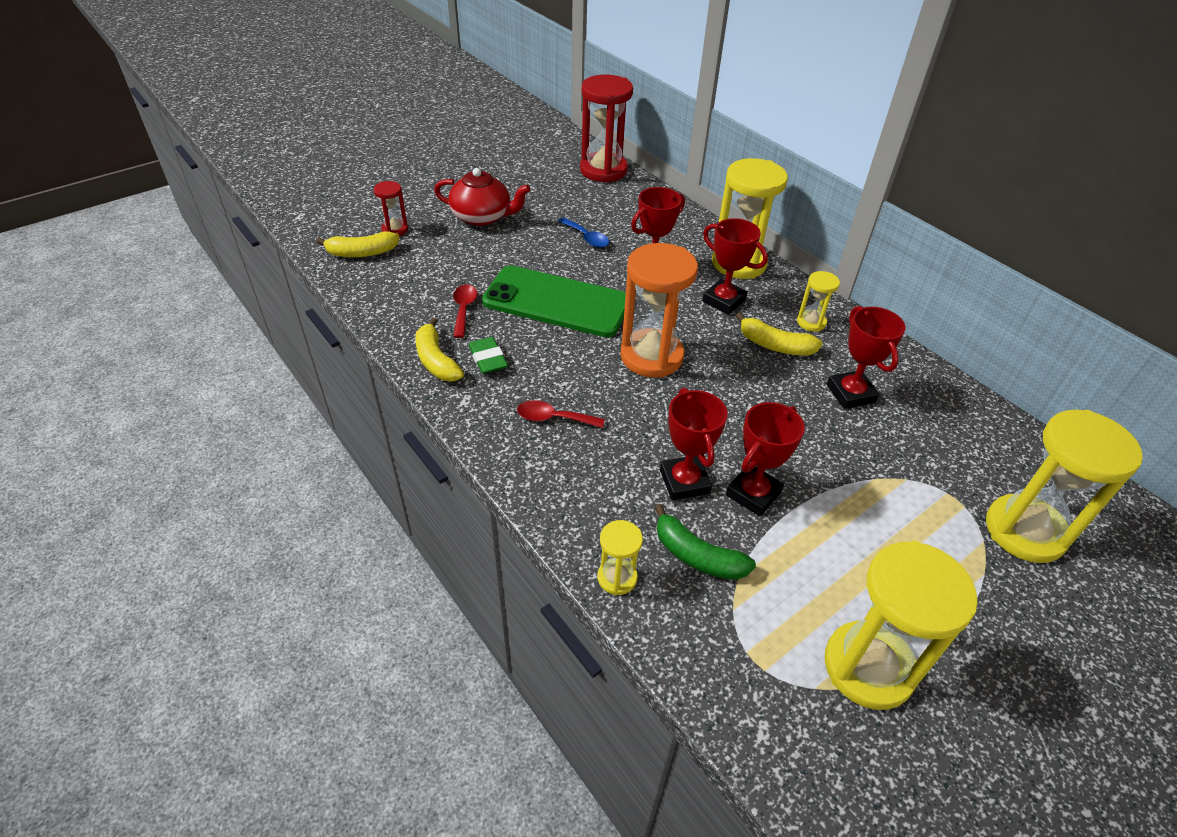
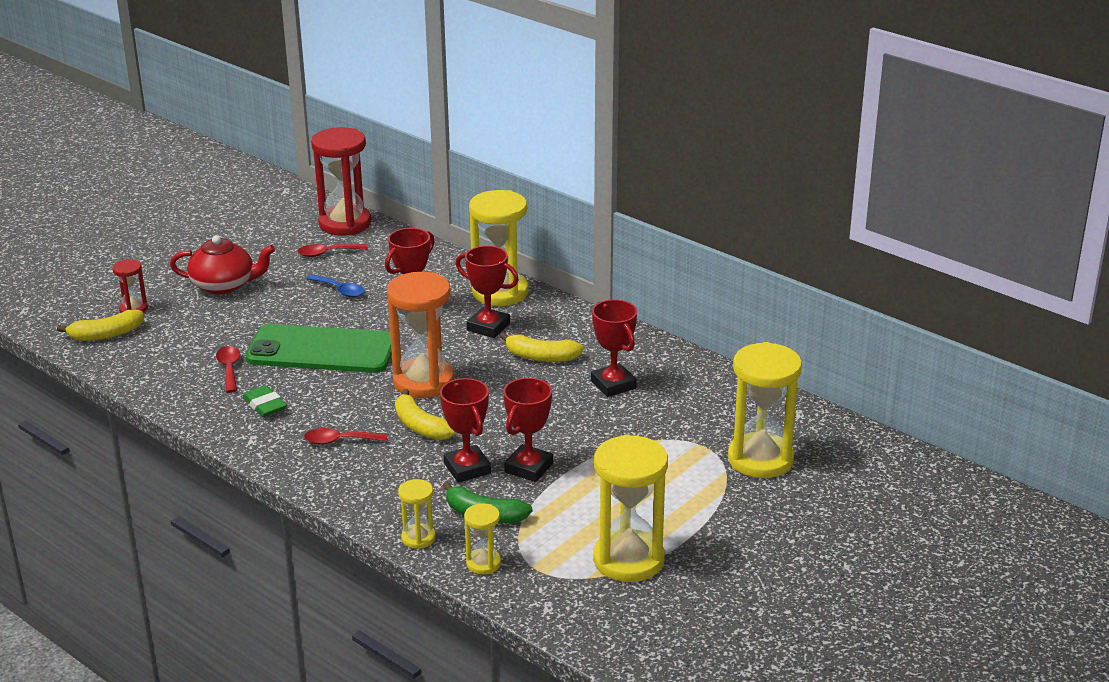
camera: 10 degrees left, 15 degrees down
(436, 360) = (214, 413): yellow banana -> yellow banana (420, 426)
(582, 197) = (327, 253): none -> red spoon
(811, 322) = (575, 333): yellow hourglass -> yellow hourglass (483, 563)

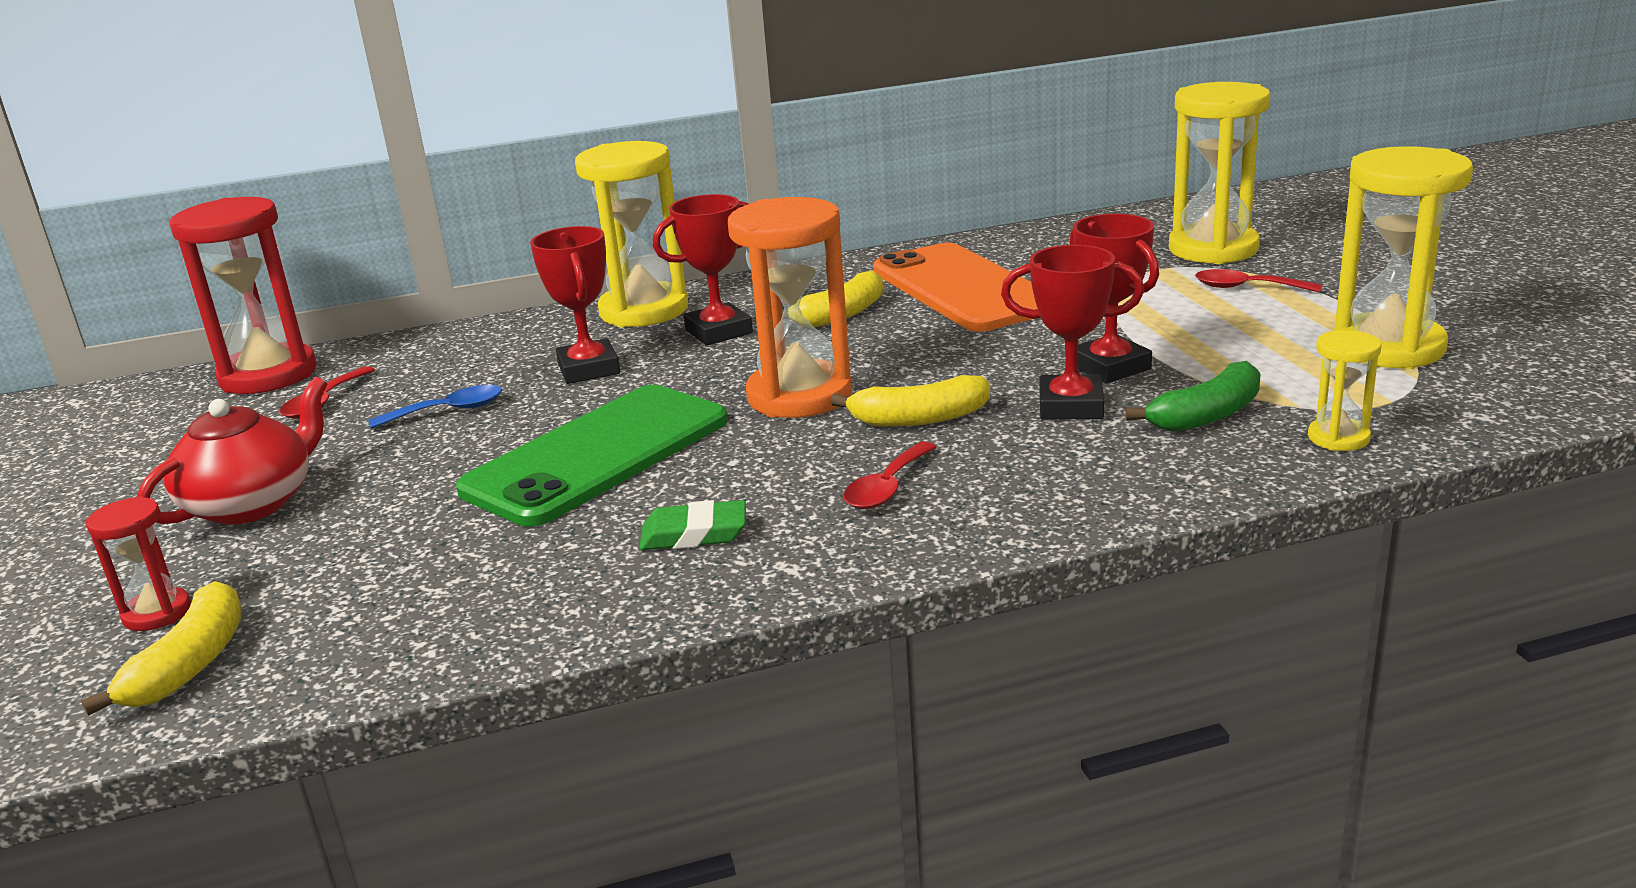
camera: 55 degrees left, 5 degrees down
(229, 369) = (529, 547): red spoon -> red spoon (1246, 288)
(418, 538) = (1233, 473): yellow hourglass -> none
(613, 384) = (962, 288): red trophy -> orange phone

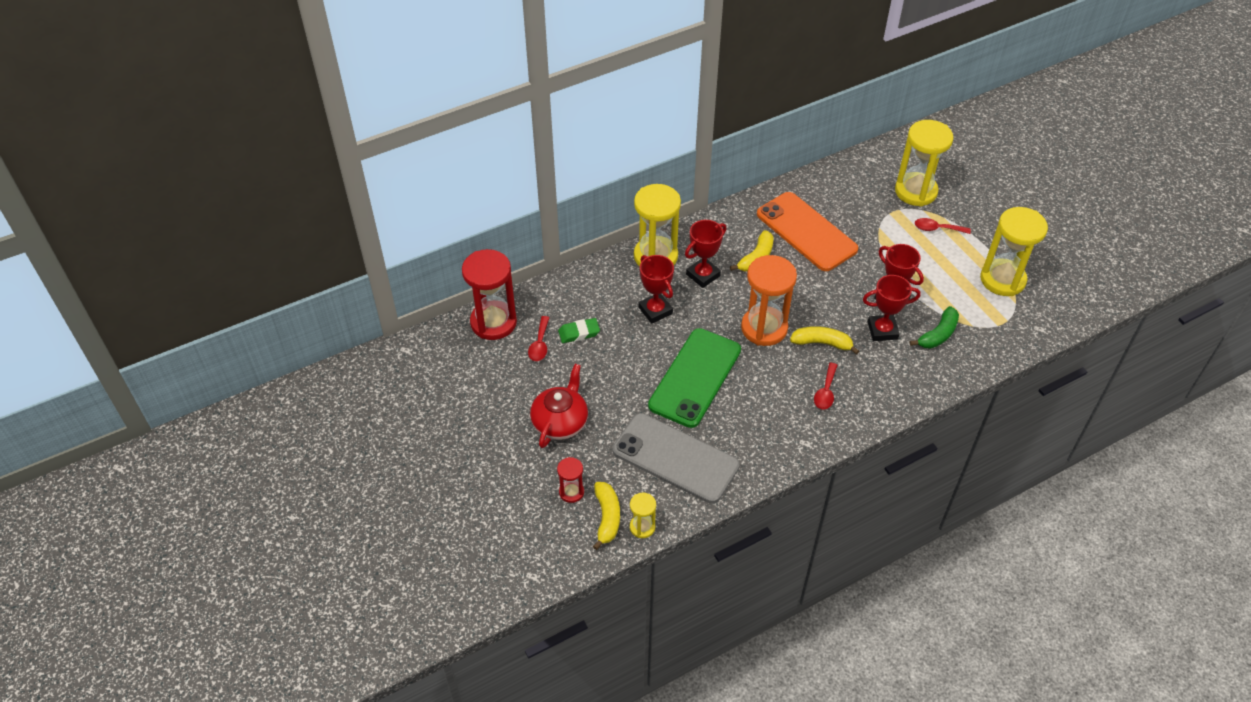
camera: 15 degrees left, 25 degrees up
(448, 411) = (606, 348): blue spoon -> none
(448, 573) = (675, 458): none -> grey phone
(694, 534) = (761, 427): green eraser -> green eraser (579, 333)
(919, 419) = (822, 343): yellow banana -> yellow banana turned 150 degrees counterclockwise
(1338, 438) = (990, 348): yellow hourglass -> yellow hourglass (642, 527)

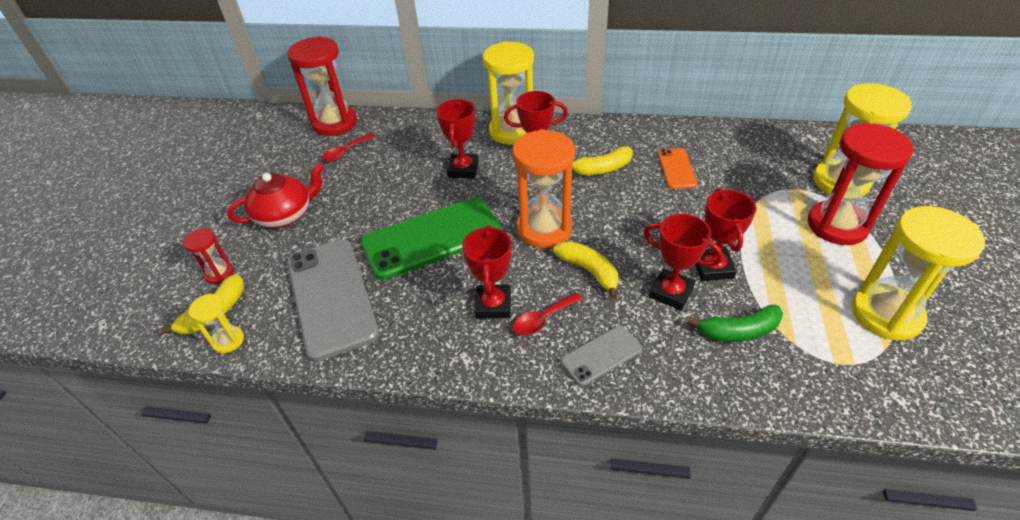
camera: 40 degrees right, 5 degrees down
(579, 333) = (384, 157): green eraser -> none
(787, 400) = (493, 305): none -> red trophy
(806, 232) = (676, 168): orange phone -> orange phone, size x0.49
(879, 394) = (601, 355): none -> grey phone
(937, 229) = (837, 225): red spoon -> red hourglass

